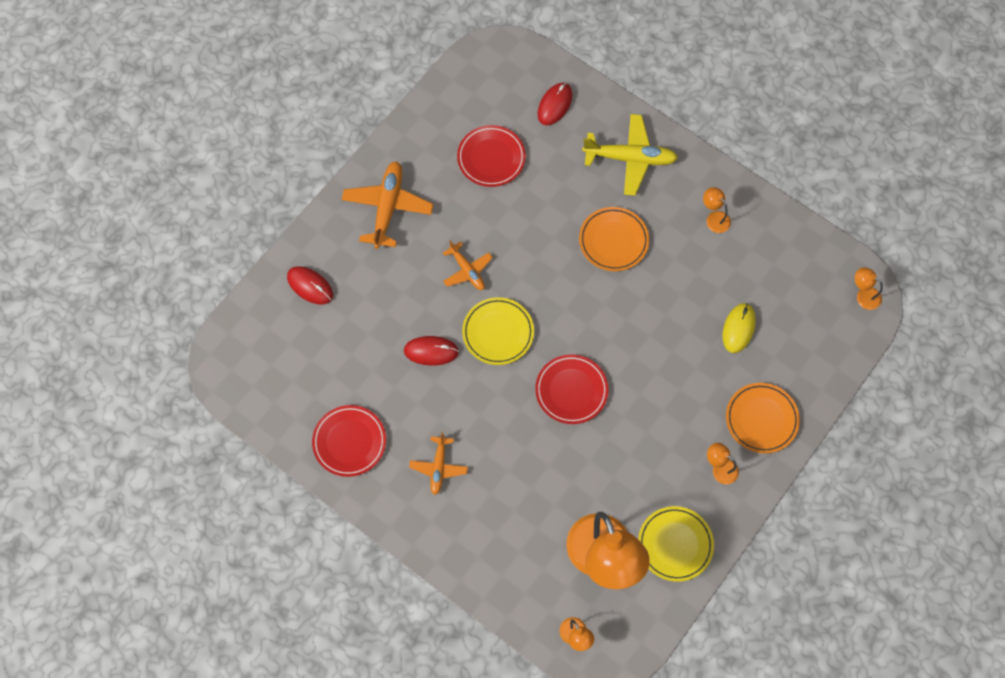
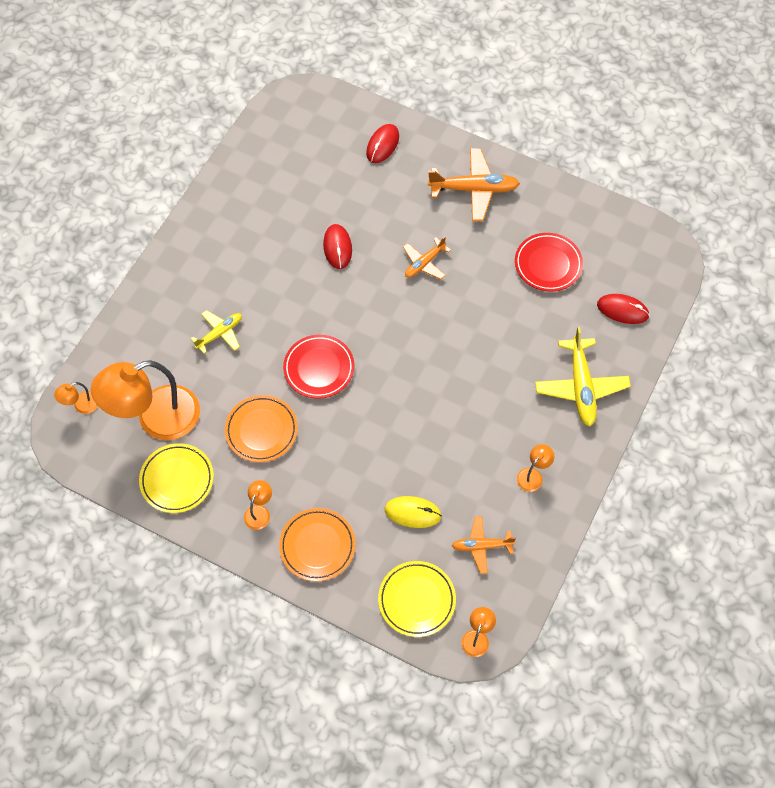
camera: 80 degrees right, 5 degrees down
(349, 442) = (241, 200): red plate -> none
(439, 467) = (227, 272): orange plane -> orange plane (481, 546)
(498, 333) = (366, 298): yellow plate -> yellow plate (416, 600)
(513, 483) = (220, 333): none -> yellow plane
(613, 241) = (484, 384): orange plate -> orange plate (261, 430)

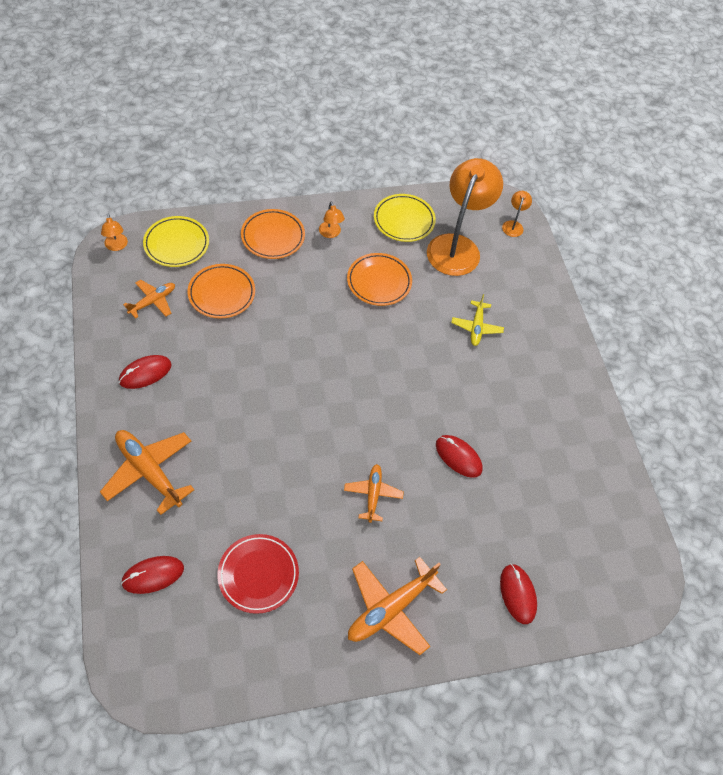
camera: 135 degrees right, 5 degrees down
(319, 368) = (379, 348): red plate -> none
(413, 513) = (221, 293): yellow mouse -> orange plate
(533, 475) = (145, 373): orange lamp -> red mouse
(581, 387) = (149, 471): yellow plane -> orange plane

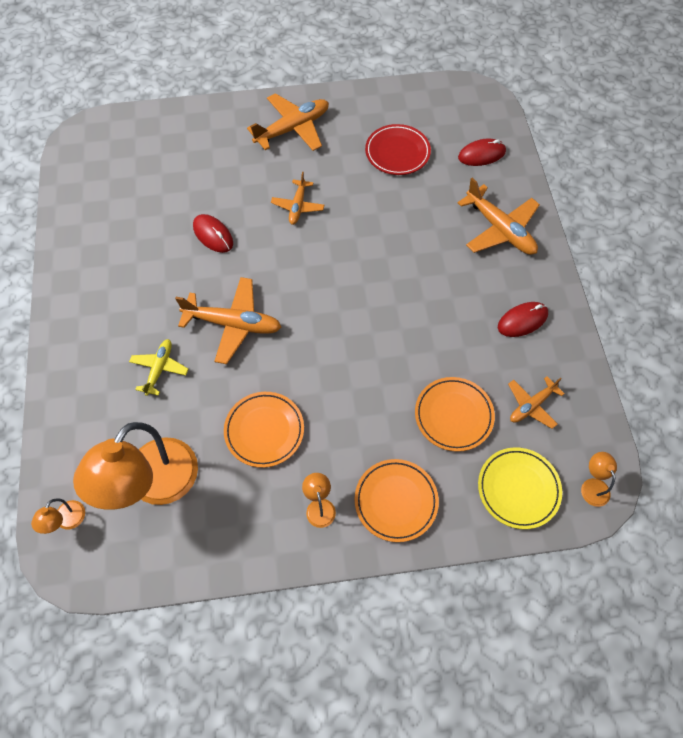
camera: 170 degrees left, 5 degrees up
(404, 220) = (218, 529): yellow plate -> none
(419, 366) = (234, 324): none -> orange plane
(517, 594) = (189, 134): red mouse -> none

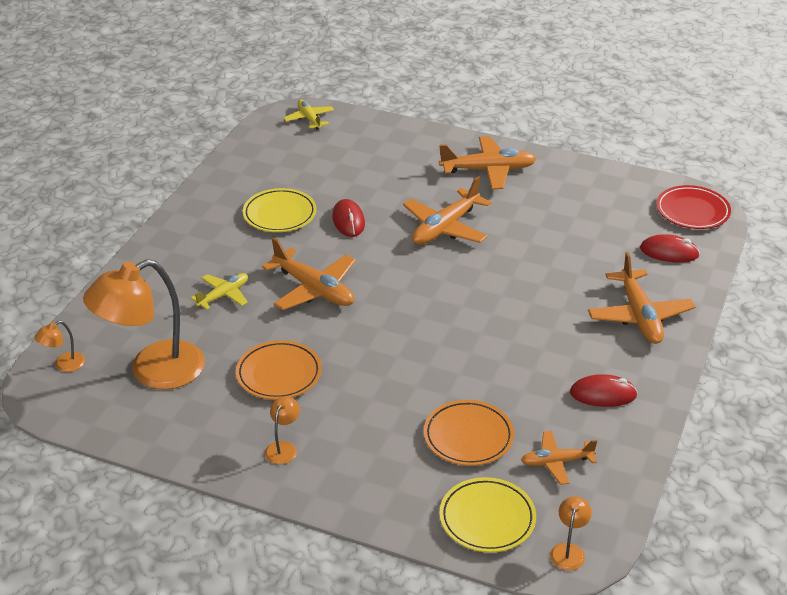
camera: 30 degrees right, 25 degrees down
(103, 134) = (309, 119): none -> yellow plane
(148, 255) = (279, 214): none -> yellow plate
(298, 206) = (445, 228): orange plane -> orange plane, size x1.68
(396, 501) = (357, 475): orange plate -> none
(397, 152) = (579, 221): red plate -> red plate (692, 211)

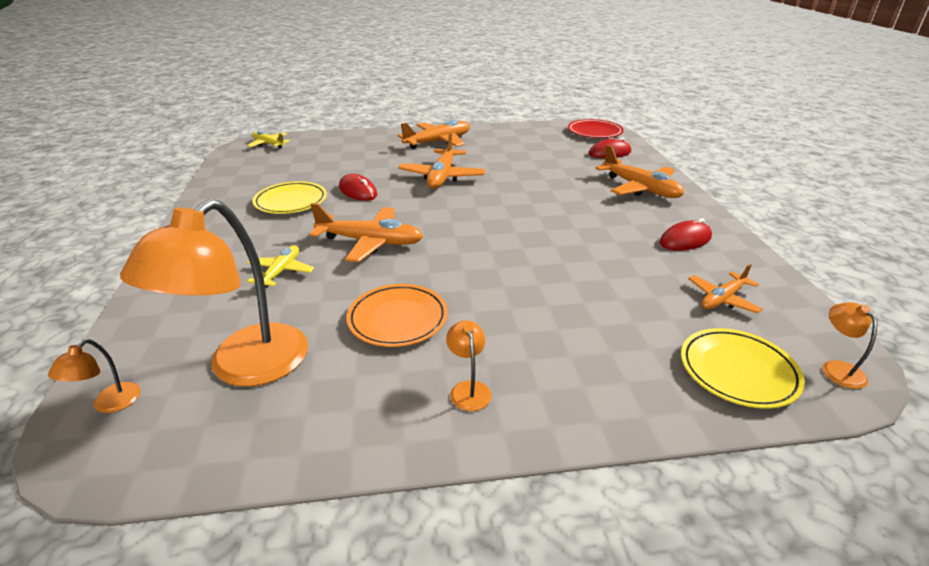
camera: 30 degrees left, 5 degrees down
(468, 437) = (630, 307): orange plate -> none

